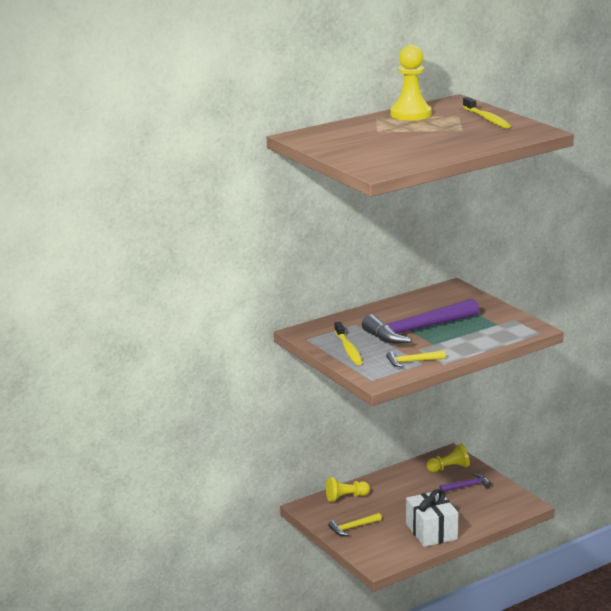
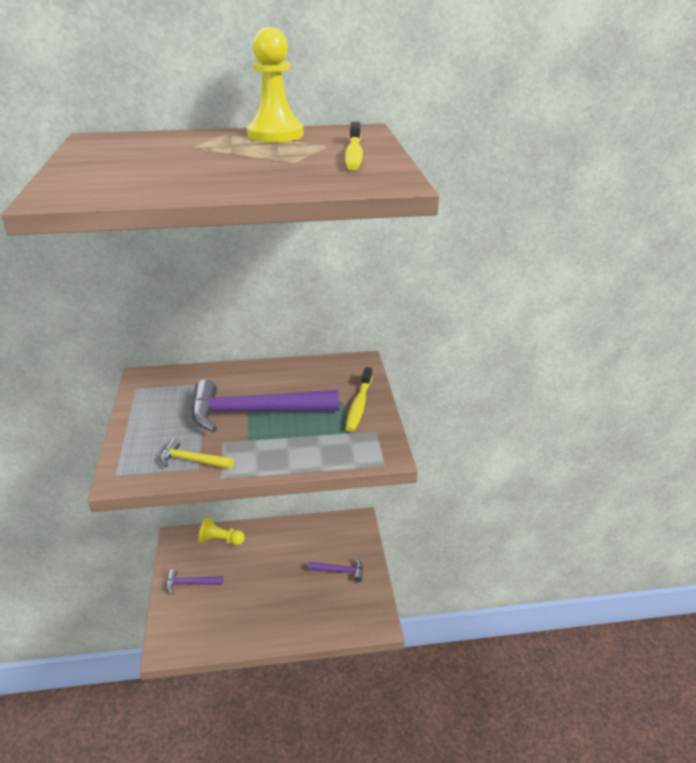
camera: 25 degrees right, 10 degrees up
(348, 349) = (154, 417): yellow toothbrush -> yellow toothbrush (359, 405)
(353, 527) = (190, 583): yellow hammer -> purple hammer
(431, 532) = (254, 622): white gift -> none
(449, 468) = (342, 539): yellow pawn -> none

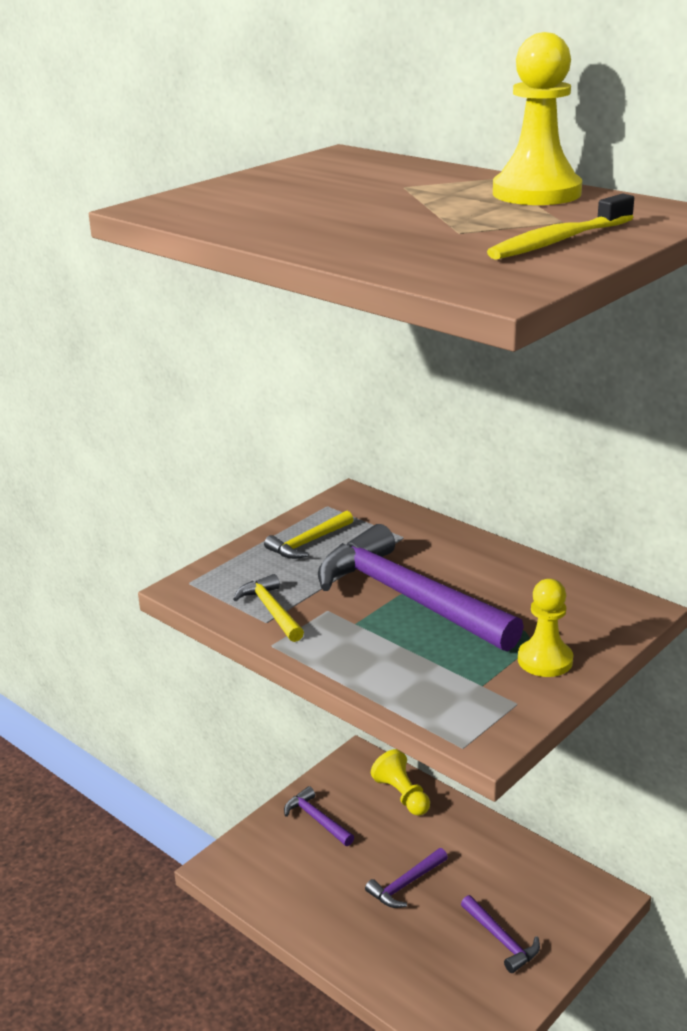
camera: 50 degrees right, 5 degrees down
(156, 413) = (308, 543): none -> yellow hammer
(271, 580) = (406, 884): none -> purple hammer
(359, 405) = (545, 660): yellow toothbrush -> yellow pawn

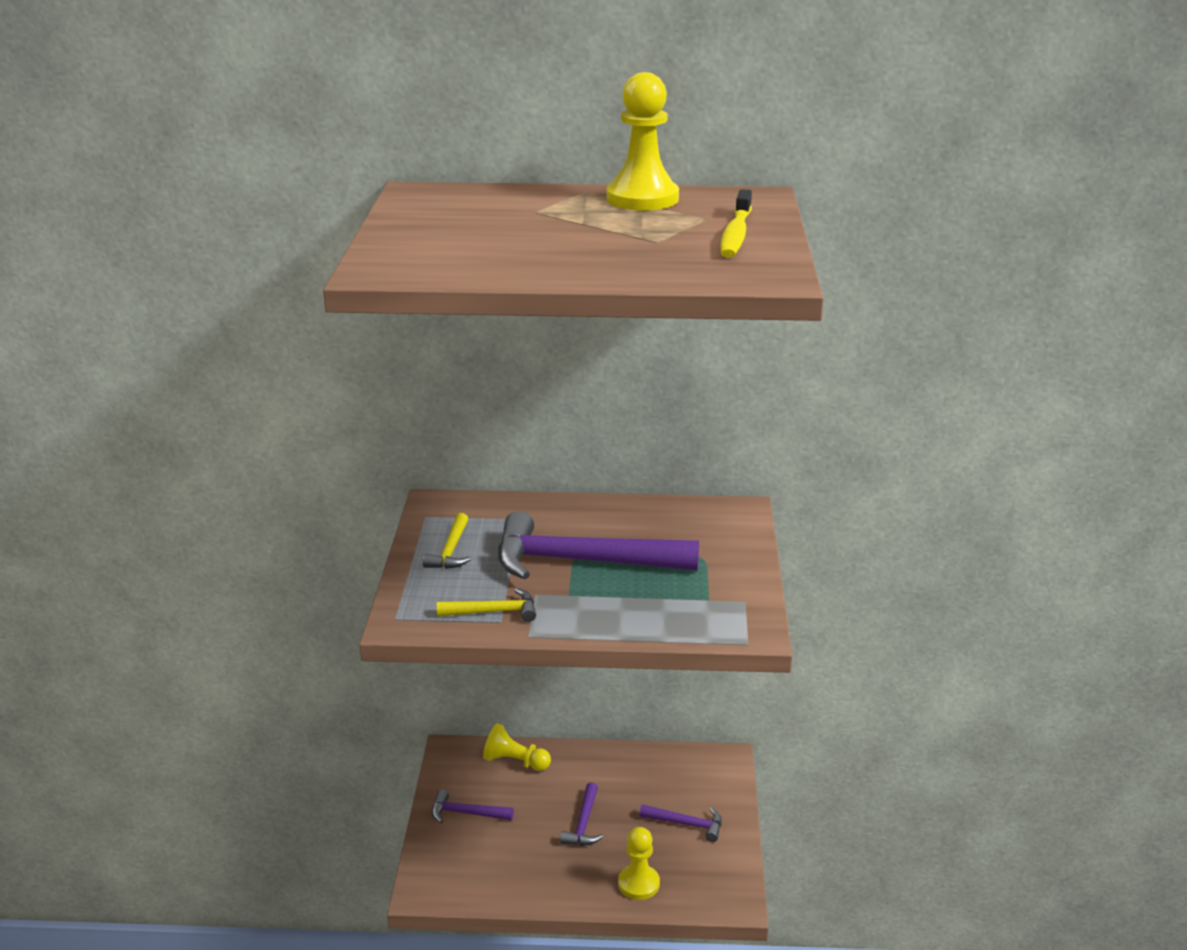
camera: 40 degrees left, 0 degrees up
(271, 610) = (493, 612): yellow hammer -> yellow hammer turned 150 degrees clockwise
(545, 660) = (727, 566): yellow pawn -> yellow pawn (638, 884)

